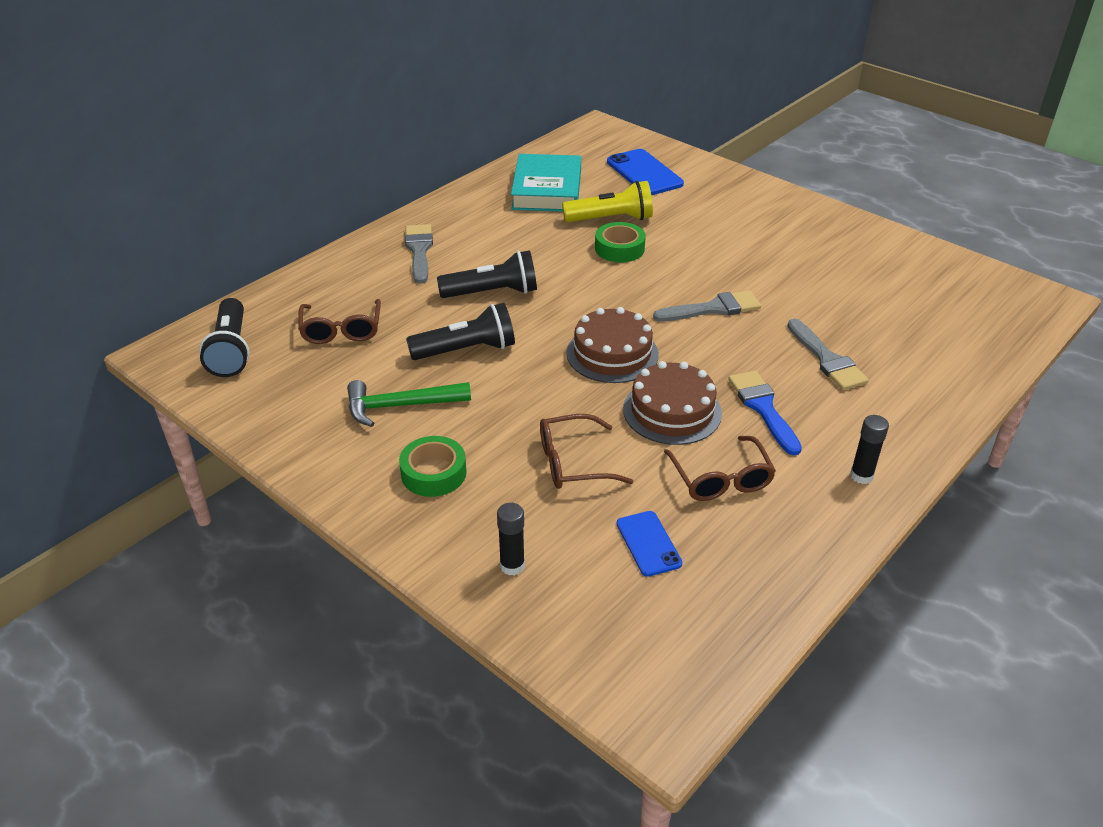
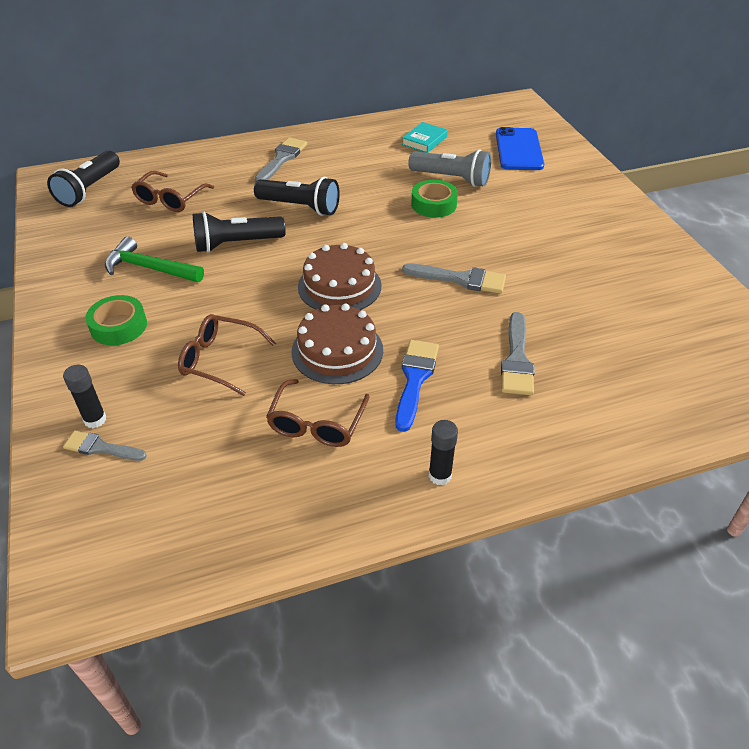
camera: 30 degrees right, 5 degrees up
(466, 350) = (236, 244): black flashlight -> black flashlight turned 150 degrees clockwise
(547, 190) = (424, 141): turquoise book -> turquoise book, size x0.53
(547, 587) = (101, 448): none -> grey brush
(611, 219) = (451, 179): yellow flashlight -> grey flashlight
(648, 543) = (206, 450): blue phone -> none

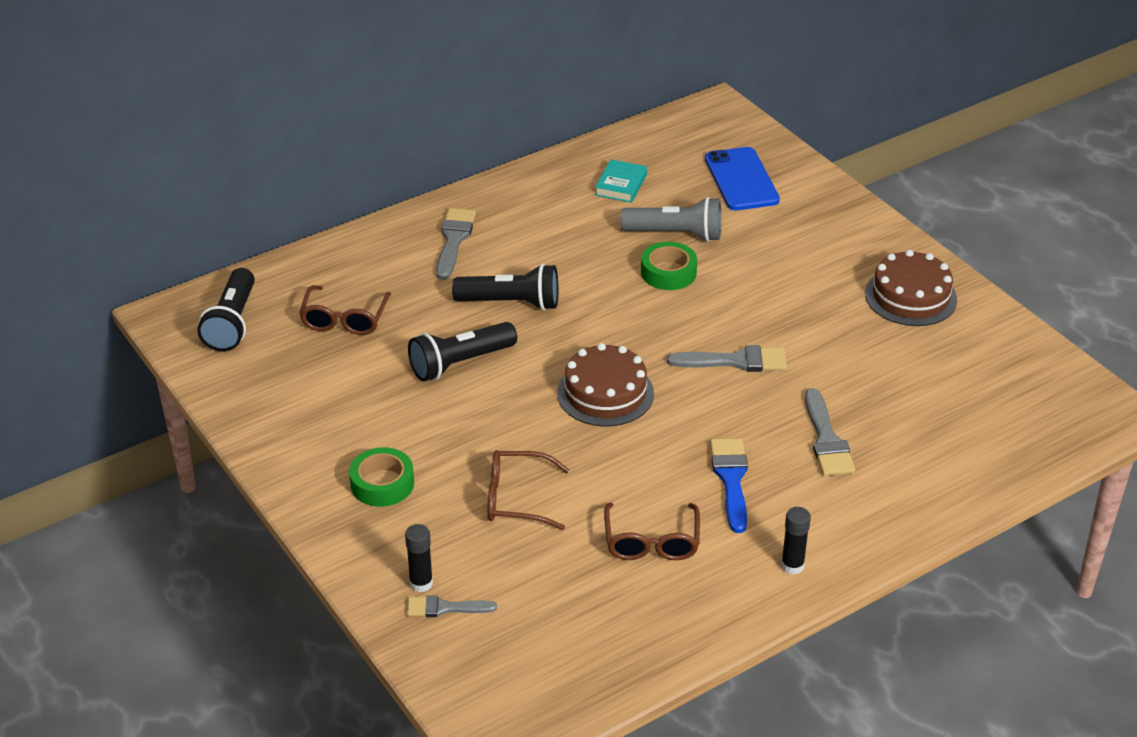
camera: 15 degrees left, 5 degrees down
(150, 268) = (375, 411): green hammer -> none
(337, 350) = (637, 465): brown cake -> brown cake (910, 296)

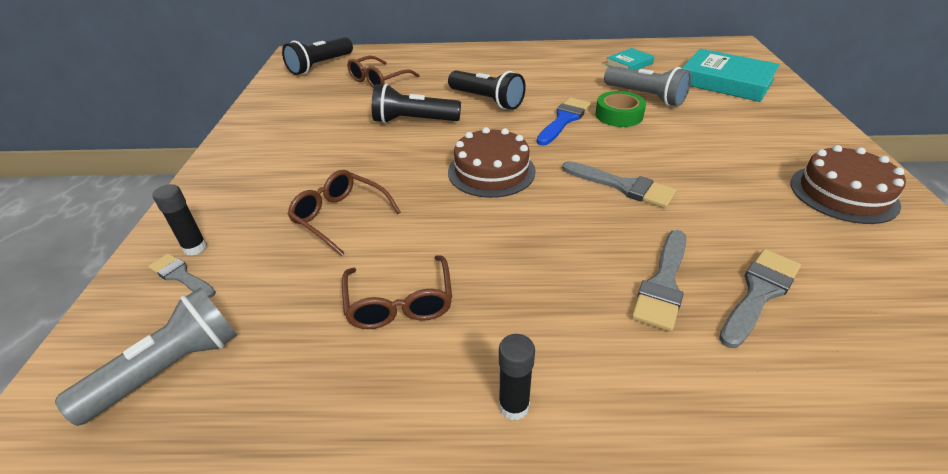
camera: 35 degrees right, 0 degrees up
(382, 484) = (272, 170): green tape -> none
(453, 240) = (489, 63): grey brush -> grey brush (759, 293)
(538, 662) = (170, 369): none -> grey flashlight
(651, 542) = (399, 303): brown glasses -> brown glasses turned 45 degrees counterclockwise
(731, 479) = (531, 279): blue brush -> blue brush (564, 120)
(741, 180) = (725, 81): blue phone -> turquoise book

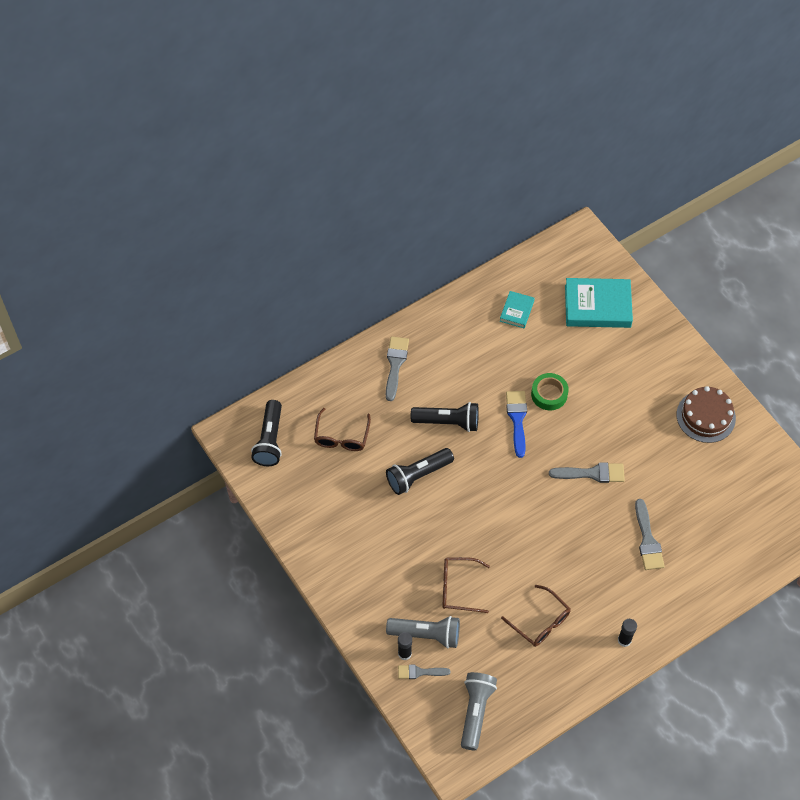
camera: 35 degrees left, 20 degrees up
(491, 171) = (510, 501): brown cake -> none
(645, 97) = (553, 358): grey flashlight -> grey flashlight (426, 634)
(759, 293) = (689, 521): grey brush -> grey brush (395, 364)

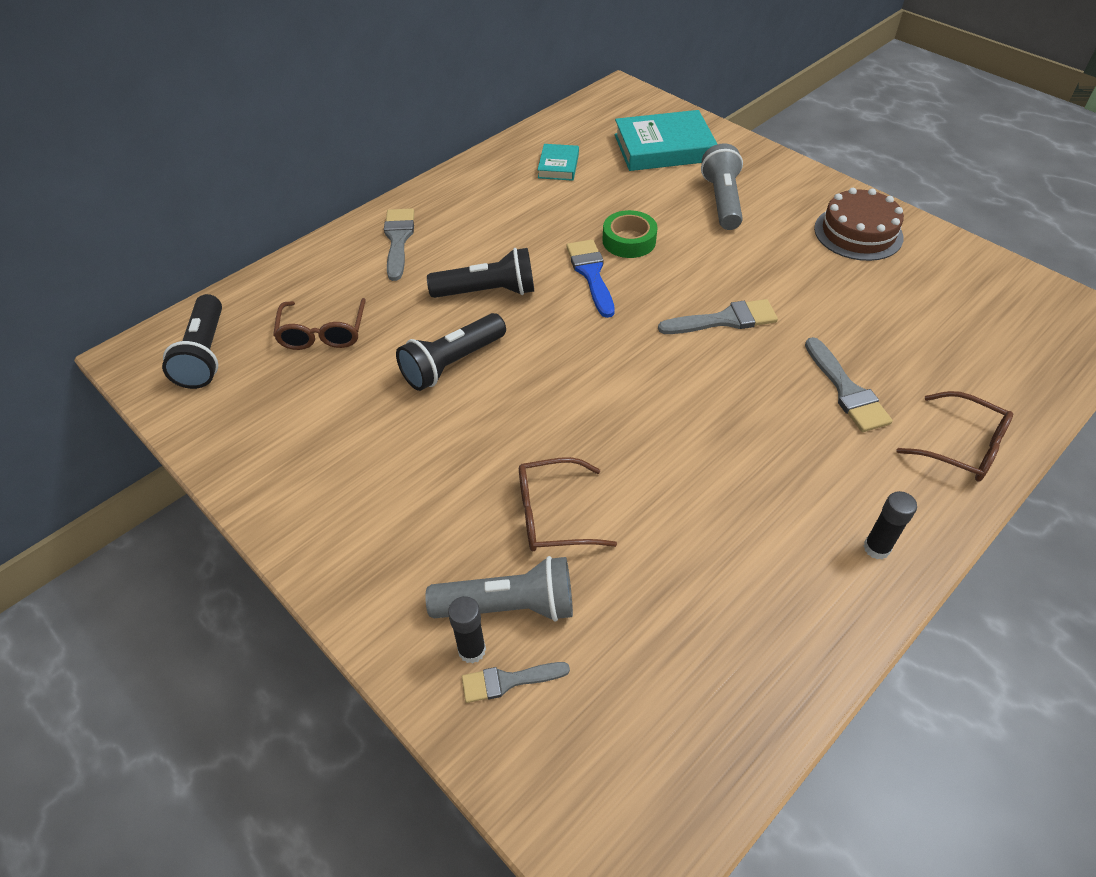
camera: 10 degrees left, 10 degrees down
(475, 712) = (640, 742): grey flashlight -> grey flashlight (722, 201)
(540, 622) = (715, 544): brown glasses -> brown glasses (961, 447)

